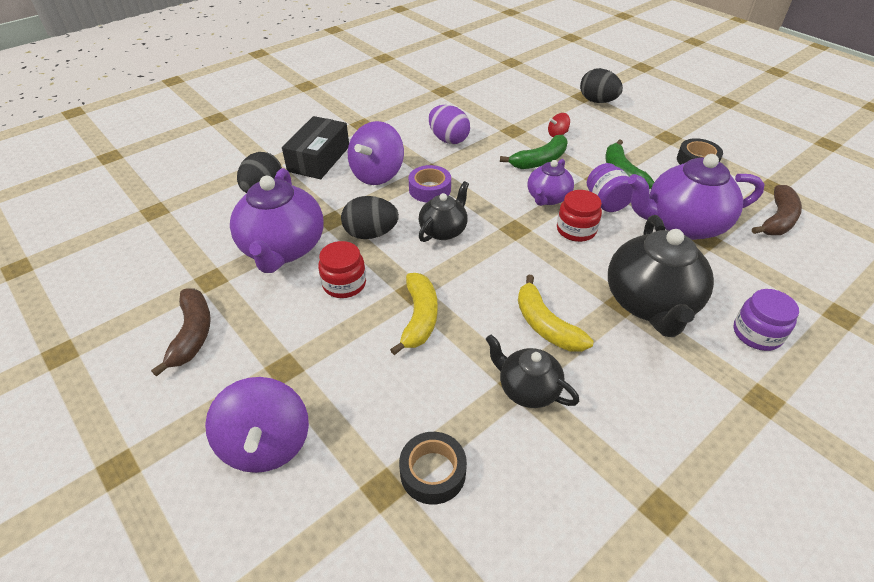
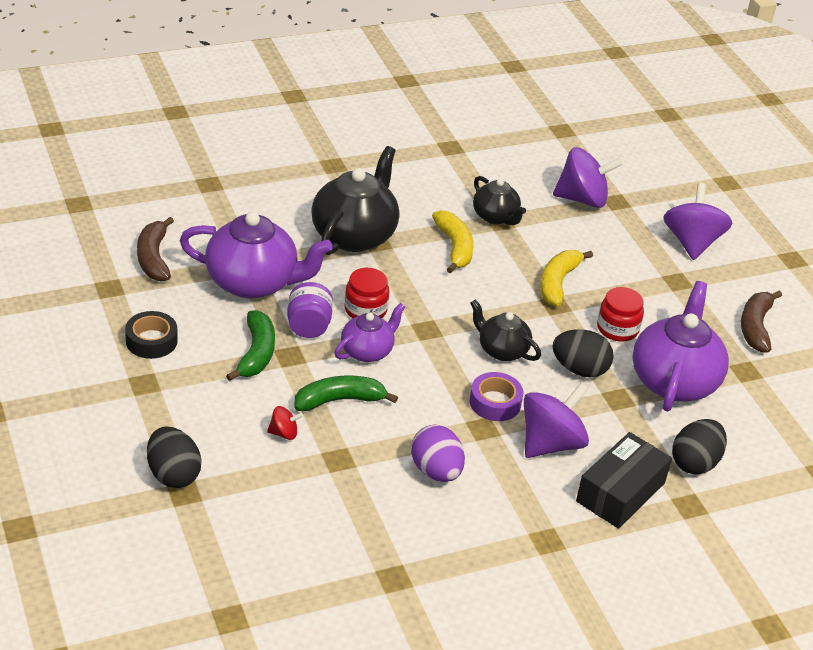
camera: 165 degrees left, 5 degrees down
(433, 472) = (582, 199): black tape -> purple spinning top
(443, 230) = (502, 350): black teapot -> black teapot turned 75 degrees clockwise
(757, 334) = (291, 194): purple jar -> none
(778, 220) = (153, 258): brown banana -> brown banana turned 60 degrees counterclockwise

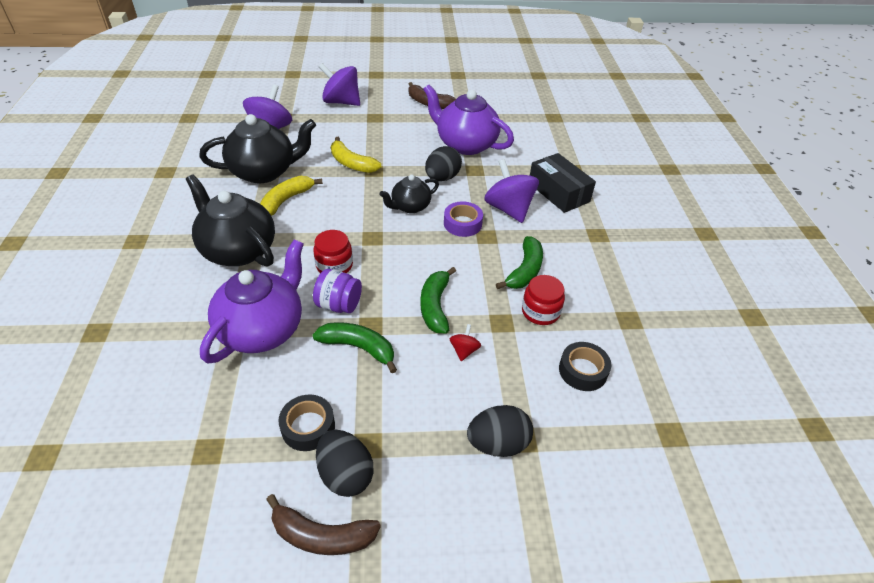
camera: 70 degrees left, 5 degrees up
(153, 258) = (182, 401): brown banana -> brown banana (322, 536)
(292, 536) = (582, 371): none -> black tape
(367, 351) = (384, 276): purple teapot -> none
(436, 471) = (525, 270): purple egg -> green banana
(454, 247) = (286, 200): yellow banana -> yellow banana turned 60 degrees counterclockwise
(495, 217) = (264, 172): black teapot -> black teapot, size x1.77
(617, 329) = (409, 152): red jar -> red jar (540, 312)
(695, 463) = (538, 157): black egg -> black egg (345, 474)

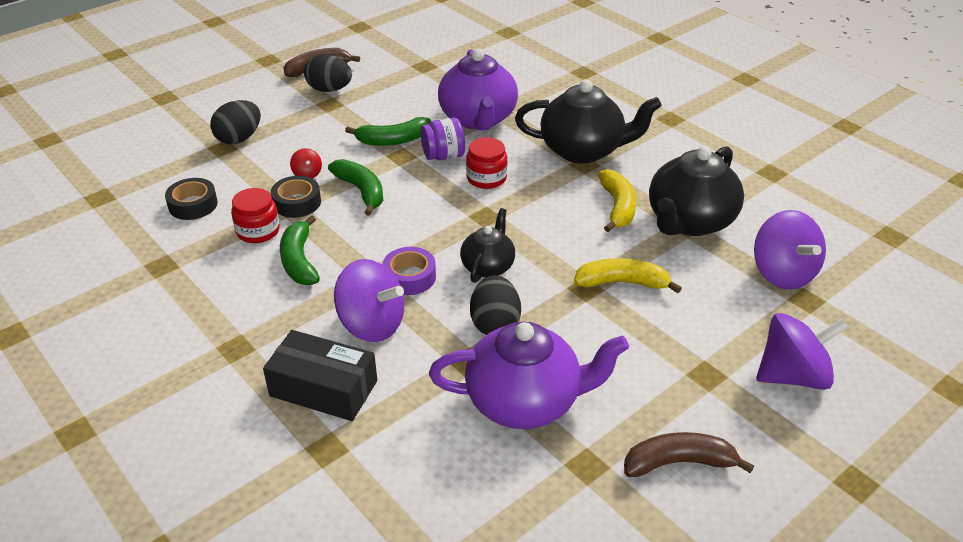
camera: 145 degrees right, 5 degrees down
(308, 427) = (377, 95): black tape -> black tape (297, 203)

